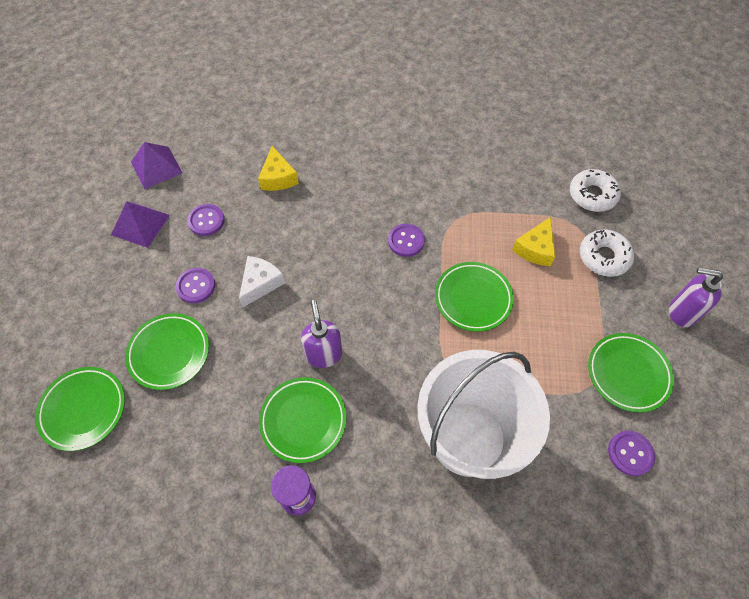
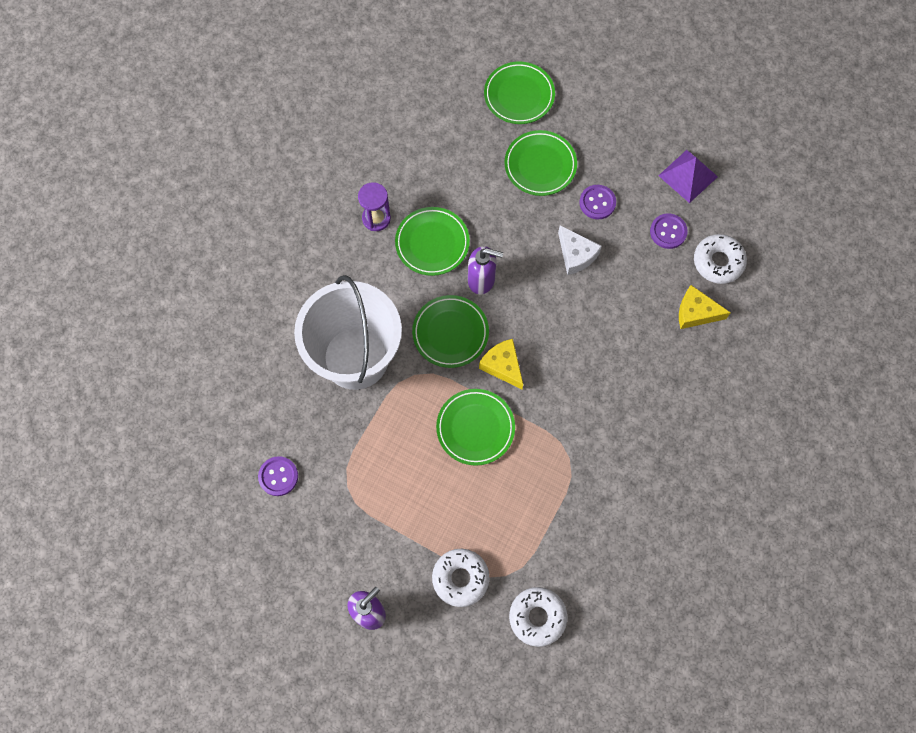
camera: 115 degrees right, 10 degrees up
(156, 167) = (756, 207): purple pyramid -> none
(222, 177) = (718, 262): none -> white donut
(406, 241) = (565, 399): purple button -> none
(535, 249) = (500, 516): yellow cheese -> yellow cheese (503, 366)
(628, 374) = (340, 520): green plate -> green plate (450, 333)

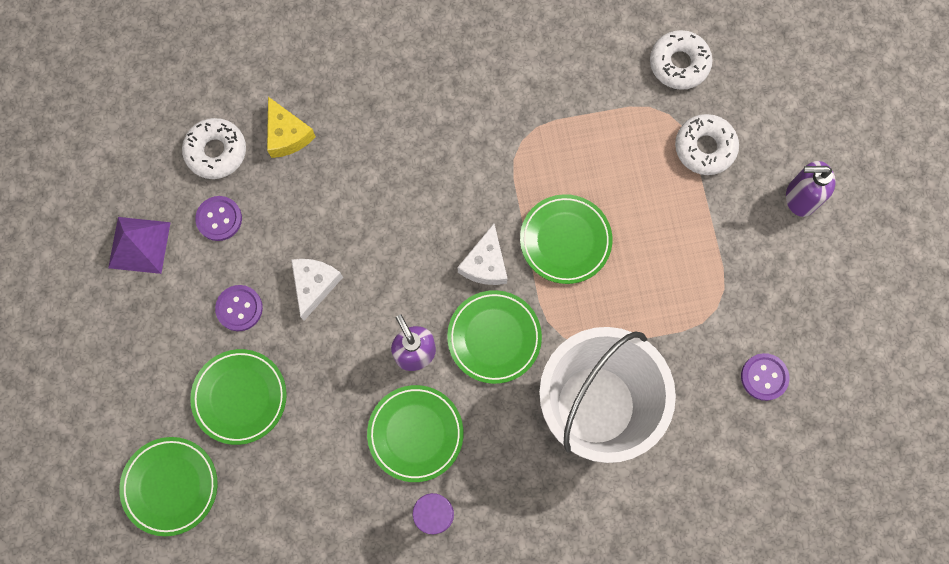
camera: 130 degrees left, 5 degrees up
(503, 366) = (485, 264): yellow cheese -> white cheese

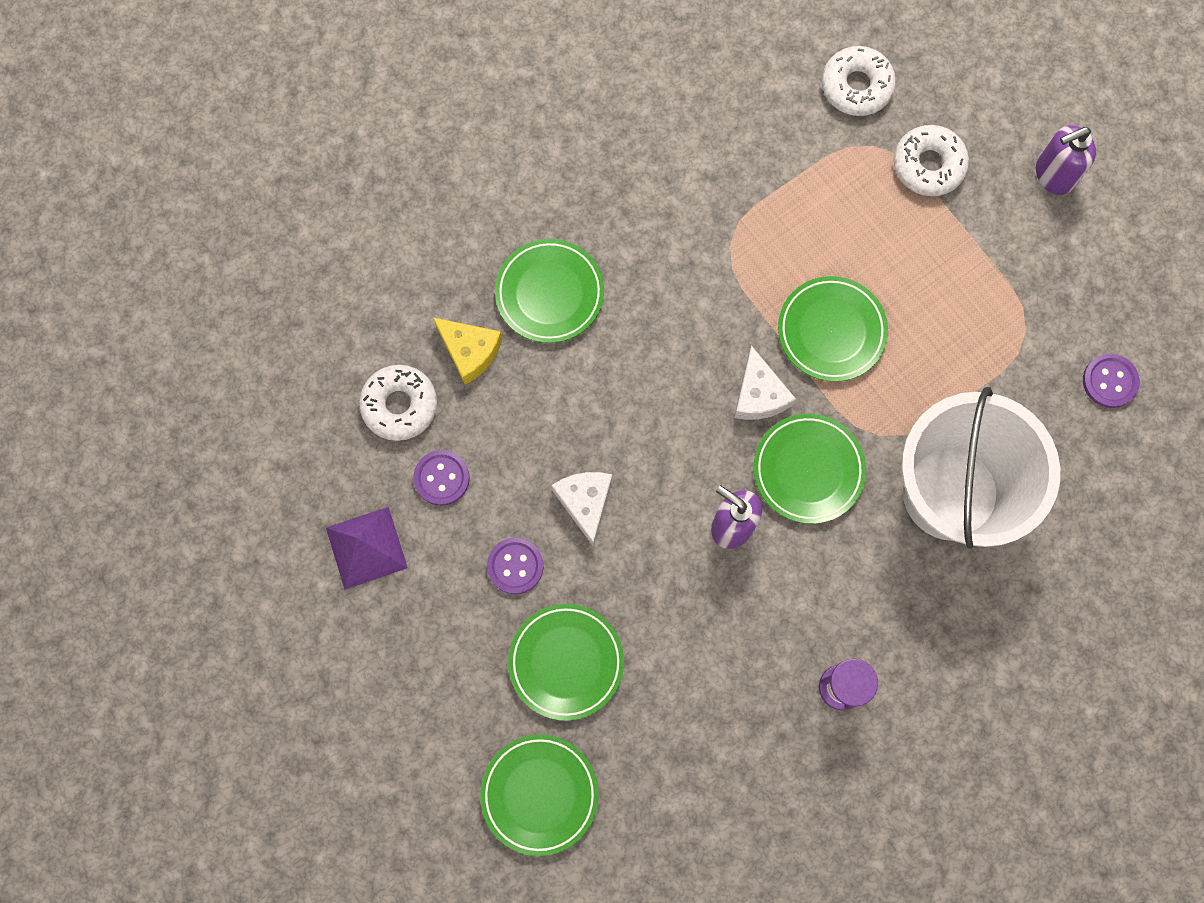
camera: 25 degrees left, 0 degrees up
(415, 433) = (776, 612): green plate -> green plate (549, 293)

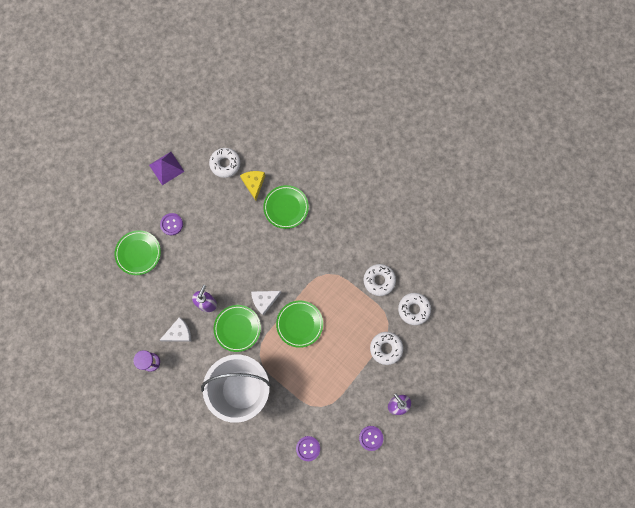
camera: 75 degrees right, 0 degrees up
(441, 478) = (200, 187): purple button -> purple button (371, 438)
(470, 351) = (254, 184): yellow cheese -> yellow cheese turned 150 degrees clockwise
(539, 794) = (86, 257): green plate -> none
(585, 502) = (203, 244): white cheese -> white cheese (179, 333)
(774, 139) = (379, 280): none -> white donut

